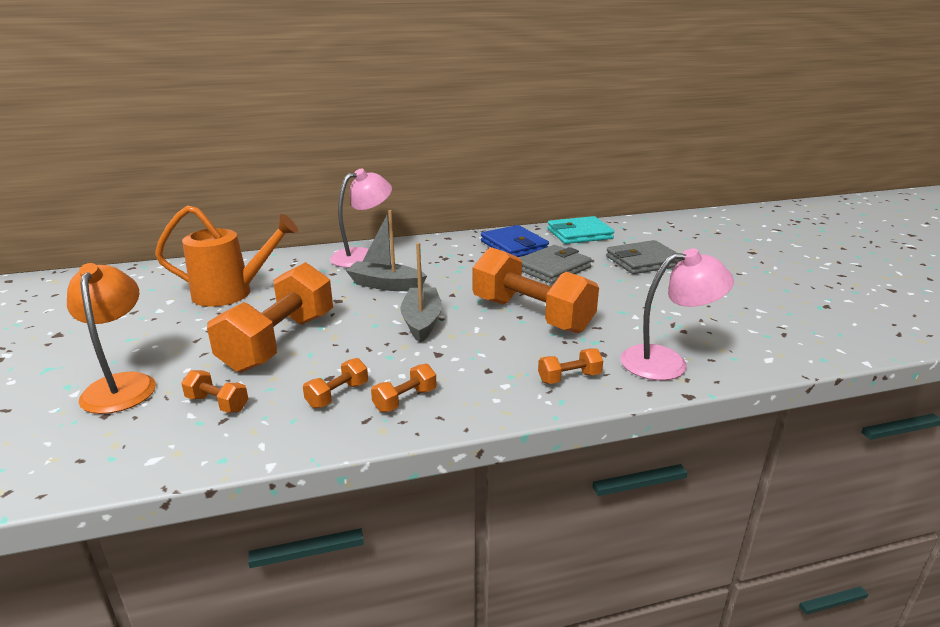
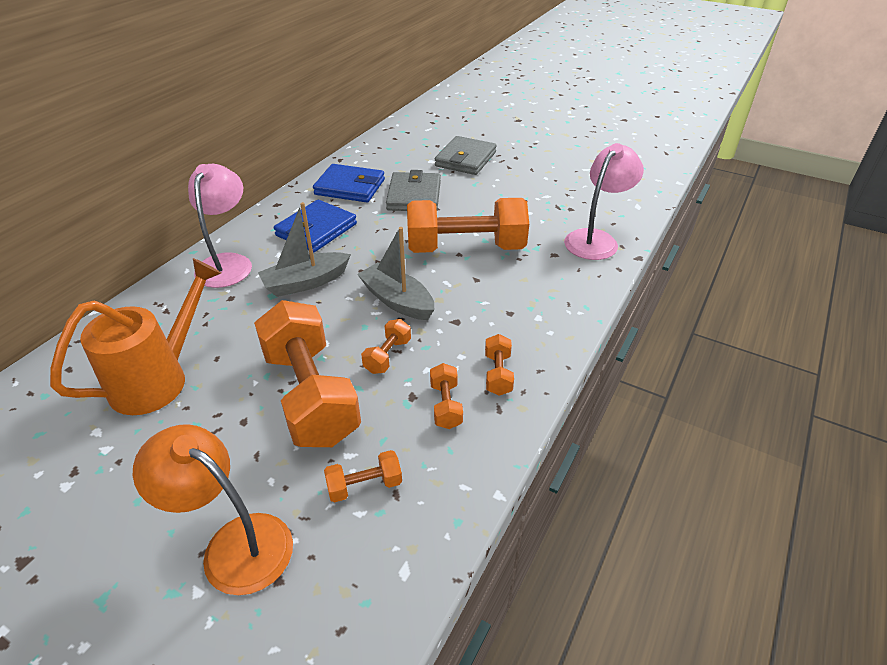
camera: 45 degrees left, 15 degrees up
(445, 260) = (316, 230): none -> blue wallet
(569, 378) = (565, 286): orange dumbbell -> orange dumbbell (387, 356)
(579, 234) = (383, 152): turquoise wallet -> none

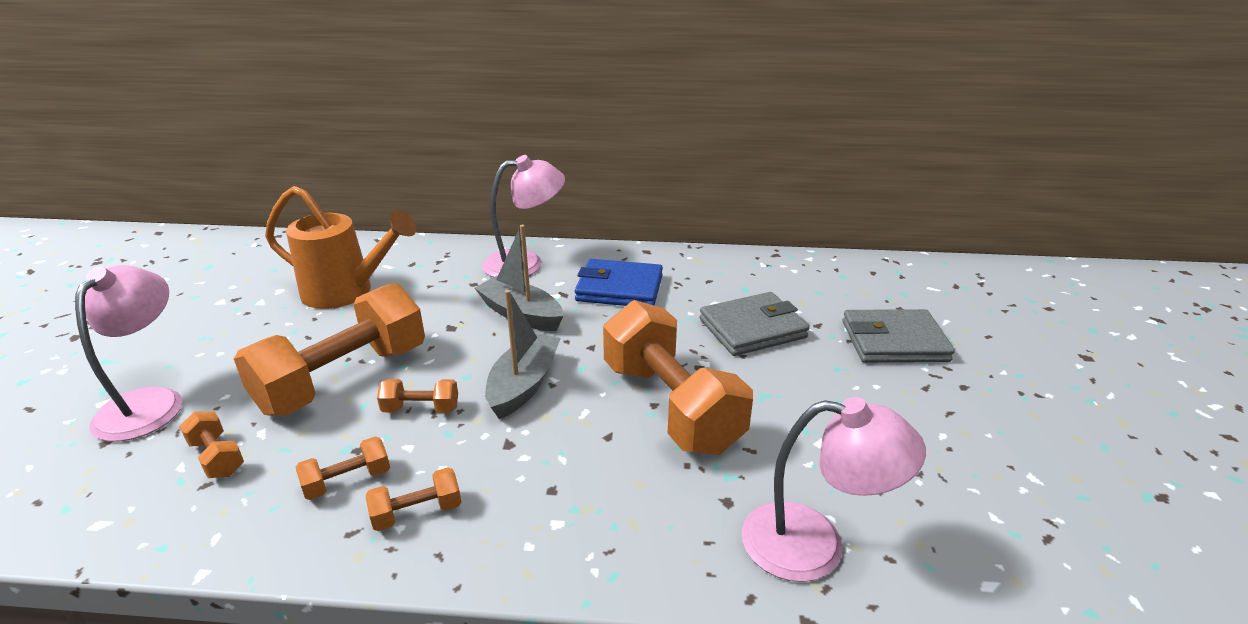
camera: 65 degrees right, 10 degrees down
(234, 543) = (150, 402): orange lamp -> pink lamp
(350, 187) = (723, 280): blue wallet -> none

